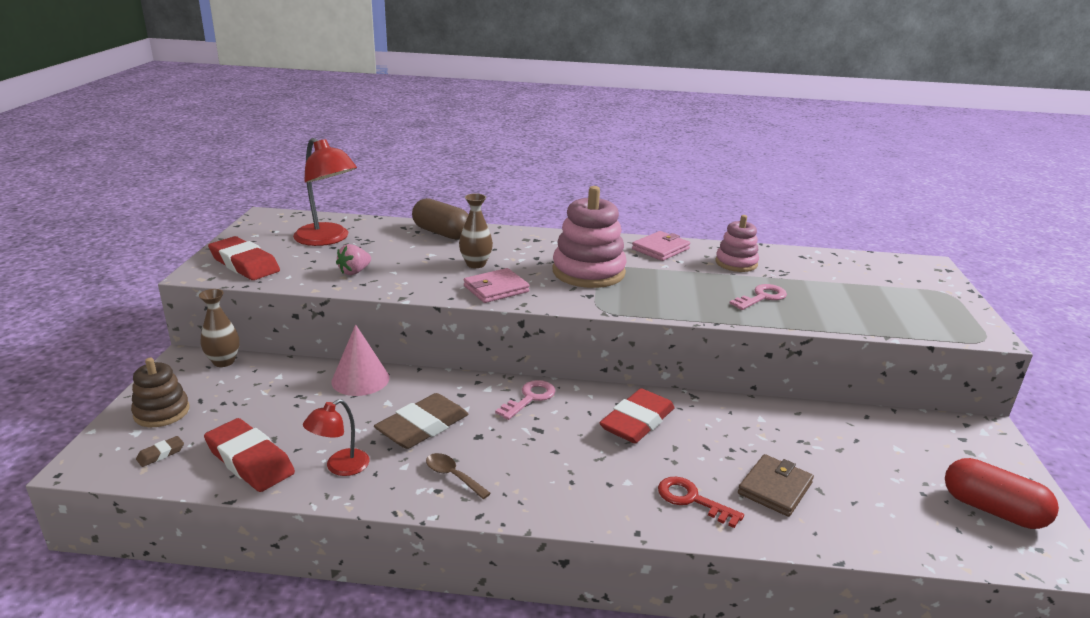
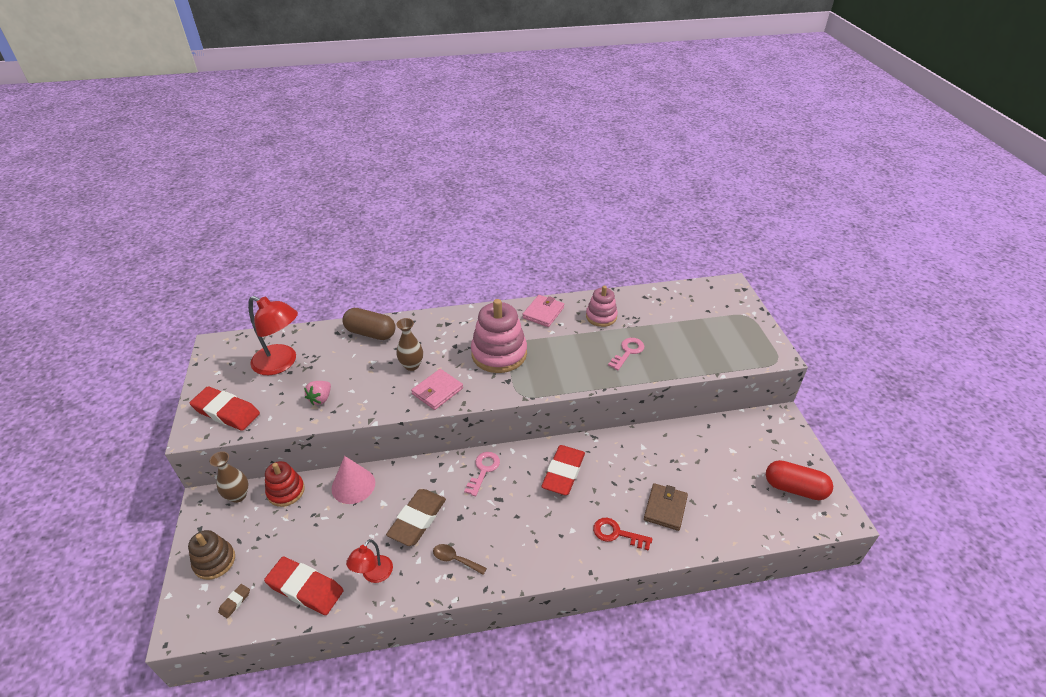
camera: 15 degrees left, 15 degrees up
(279, 369) = (286, 491): none -> red stacking toy

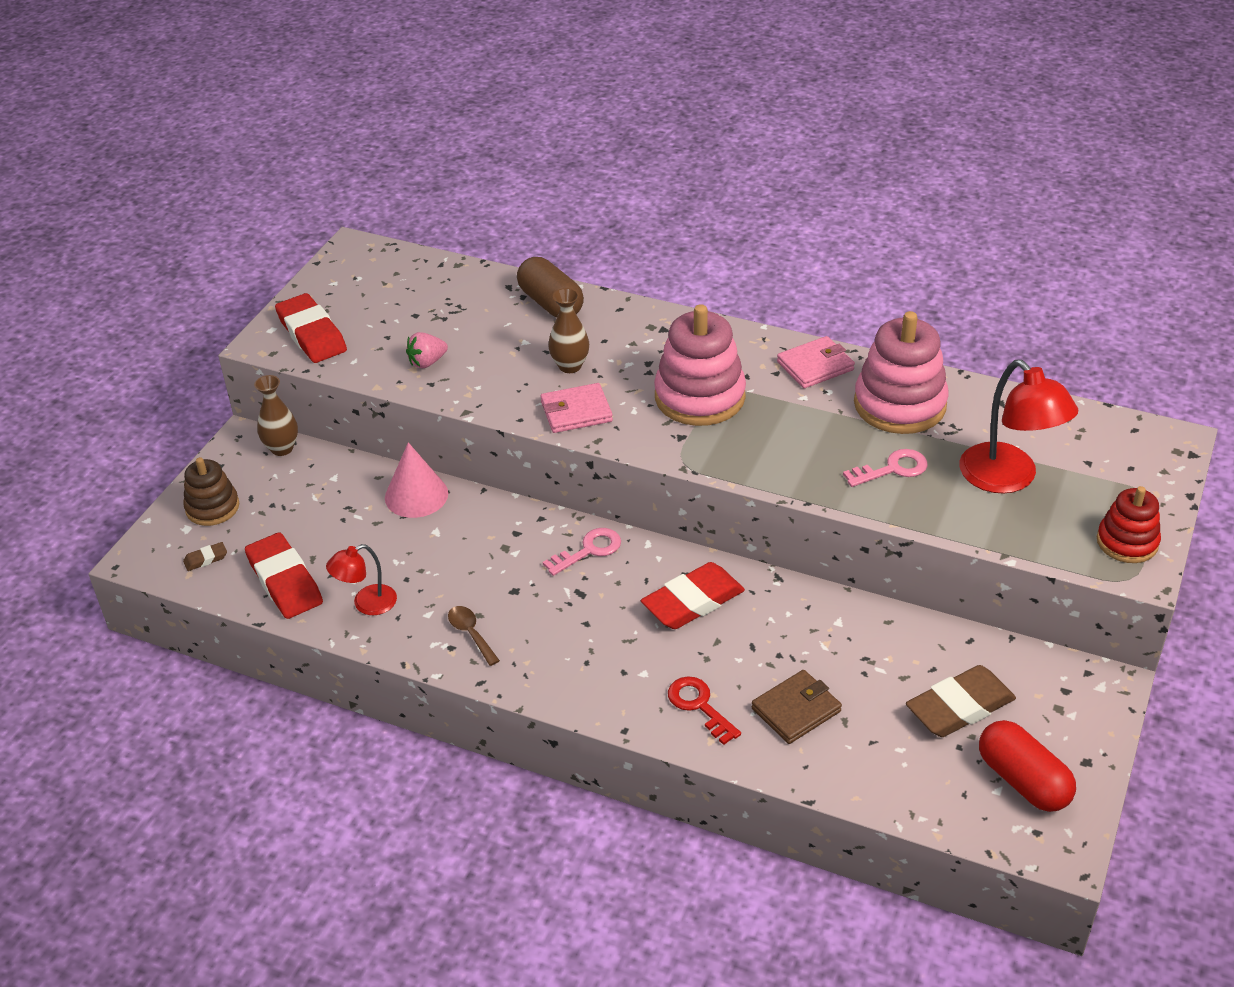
camera: 35 degrees right, 0 degrees up
(281, 363) = (413, 300): red lamp -> red lamp (1008, 478)
(286, 491) = (336, 467): red stacking toy -> red stacking toy (1127, 542)
(417, 520) = (461, 569): brown eraser -> brown eraser (959, 707)
(601, 316) = (899, 404): pink stacking toy -> pink stacking toy, size x1.68

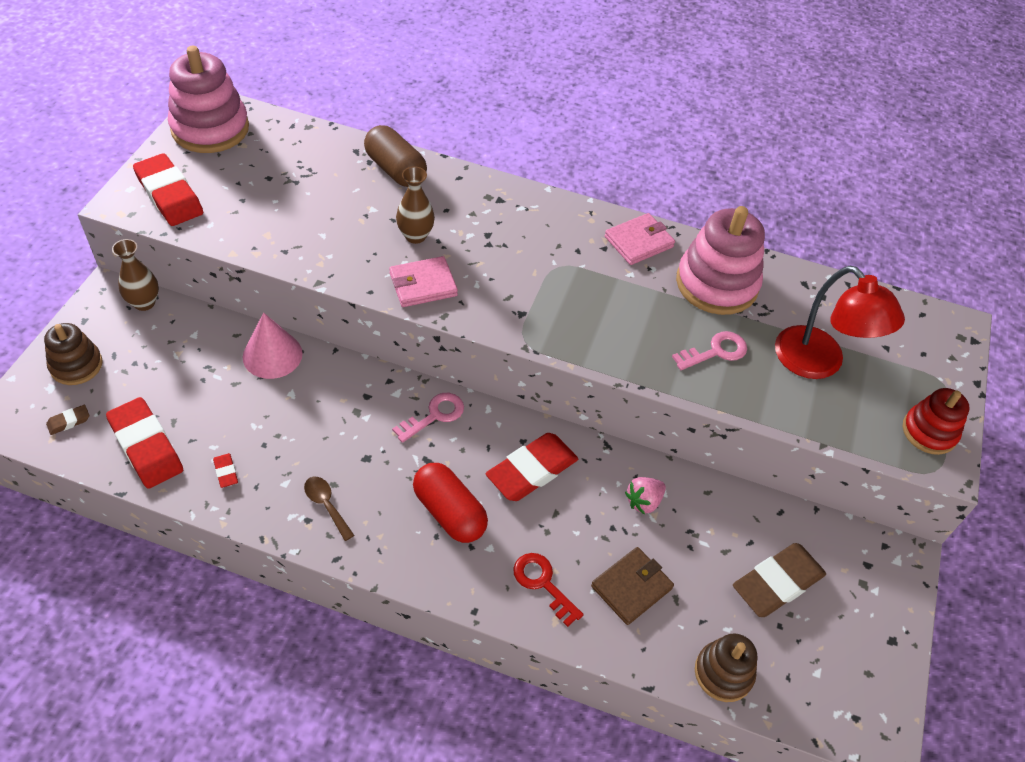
camera: 10 degrees left, 10 degrees up
(366, 604) = (226, 472): red lamp -> red eraser
(427, 362) = (280, 228): pink strawberry -> pink strawberry (643, 501)
(699, 397) = (536, 271): pink stacking toy -> pink stacking toy (210, 128)
(892, 789) = (723, 673): none -> brown stacking toy
(1023, 781) = (839, 662): red capsule -> red capsule (449, 512)

